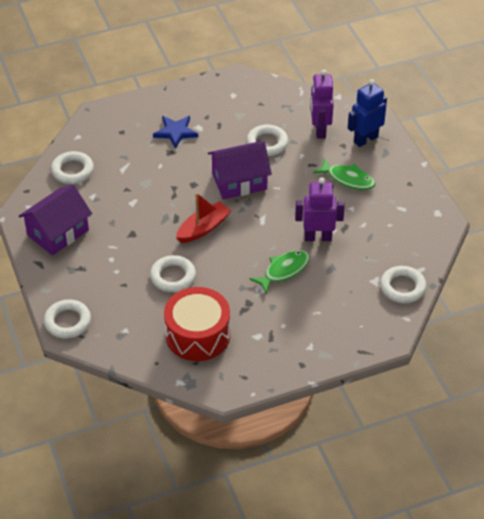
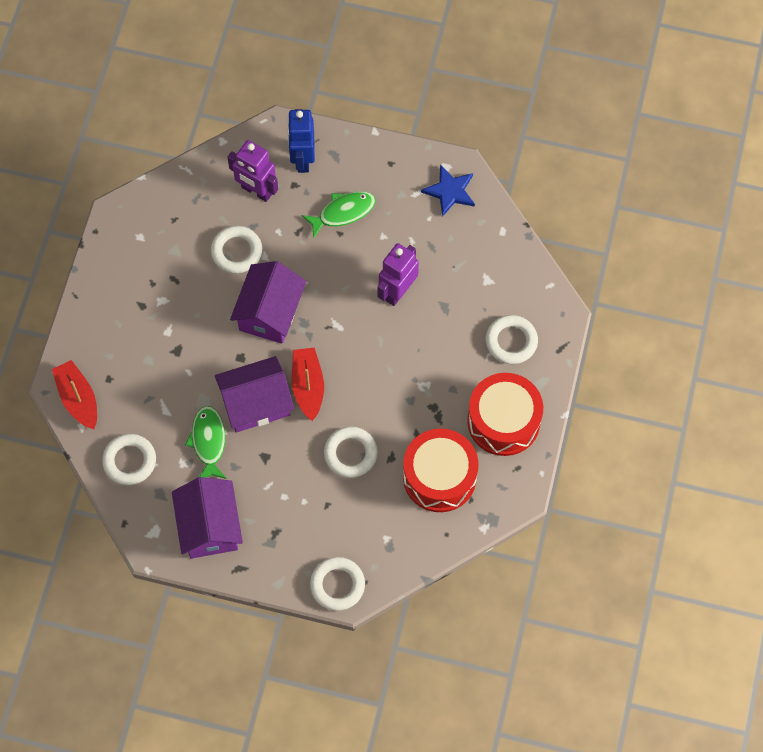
camera: 55 degrees left, 20 degrees up
(95, 125) = (78, 399): none -> red boat
(167, 209) = (256, 403): none -> purple house
(175, 132) = (151, 327): blue star -> blue star (450, 191)
(273, 349) = (503, 421): none -> red drum
(284, 271) = (417, 350): green fish -> green fish (208, 441)
(402, 287) = (512, 262): white ring -> white ring (511, 341)

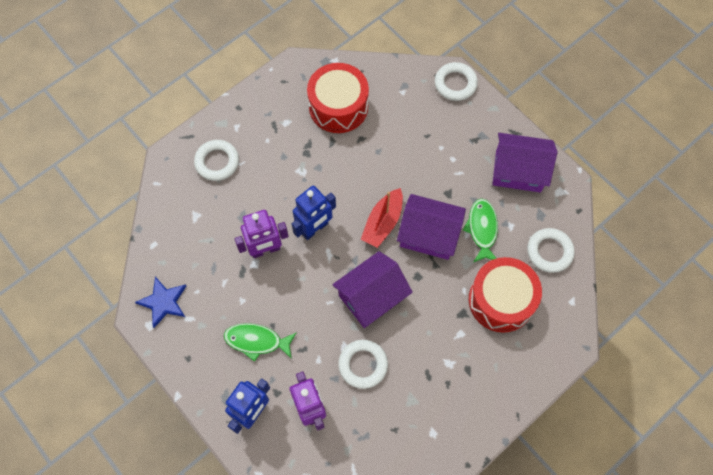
camera: 145 degrees left, 0 degrees up
(78, 399) = (563, 325): red boat -> none
(208, 441) = (482, 229): green fish -> green fish turned 150 degrees clockwise
(209, 526) = (518, 171): purple house -> purple house turned 75 degrees clockwise
(350, 454) = (386, 158): white ring -> none
(368, 339) = (315, 228): none -> blue robot
(503, 421) = (267, 114): red drum -> red drum (501, 300)

